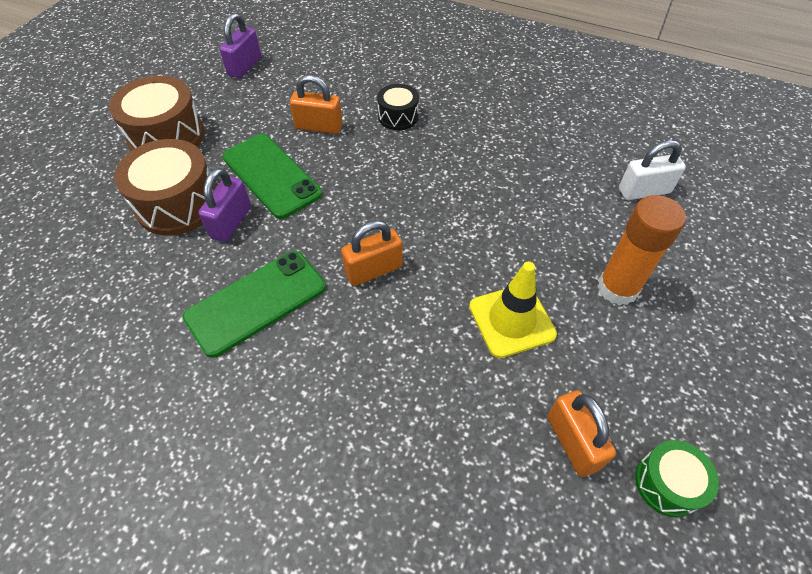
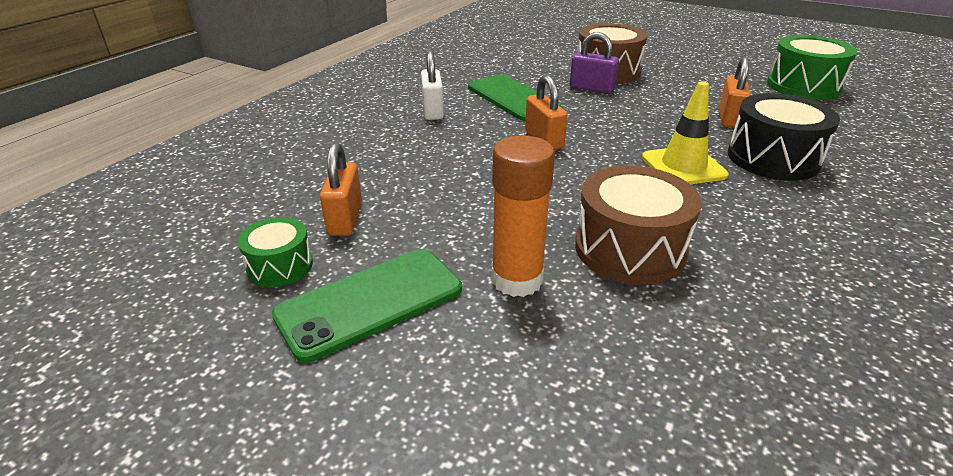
camera: 95 degrees right, 20 degrees down
(167, 136) = (683, 64): brown drum -> brown drum (630, 249)
(245, 66) = (803, 86): purple padlock -> green drum
(271, 175) = (650, 100): green phone -> green phone (370, 302)
(398, 116) = (773, 158): black drum -> black drum, size x1.77
(511, 320) = (480, 202): yellow traffic cone -> yellow traffic cone (683, 166)
(572, 442) = (345, 219): orange padlock -> orange padlock turned 75 degrees counterclockwise
(644, 191) = (710, 347): white padlock -> white padlock (432, 111)

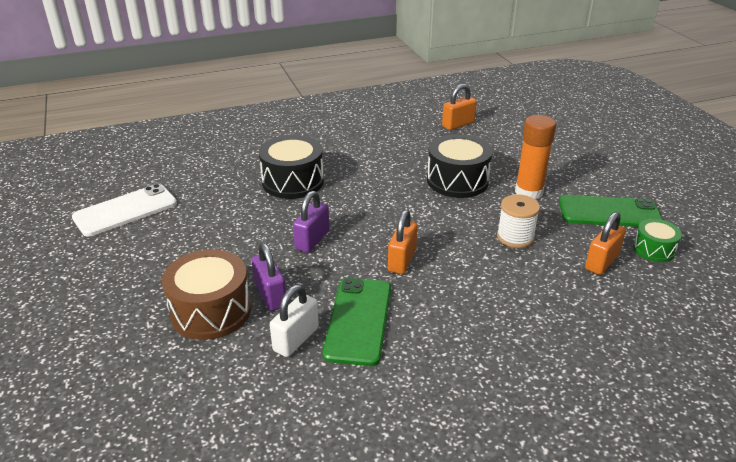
camera: 140 degrees left, 0 degrees up
(432, 111) = (452, 343): white padlock -> white padlock (296, 339)
(467, 205) = (515, 237): none -> white spool
(630, 249) = (457, 181): brown drum -> black drum
(639, 124) = (312, 240): none -> purple padlock
(683, 166) = (351, 200): yellow traffic cone -> none
(729, 118) = (246, 214): orange padlock -> orange padlock (458, 124)
(803, 86) = (125, 210): green drum -> white phone

